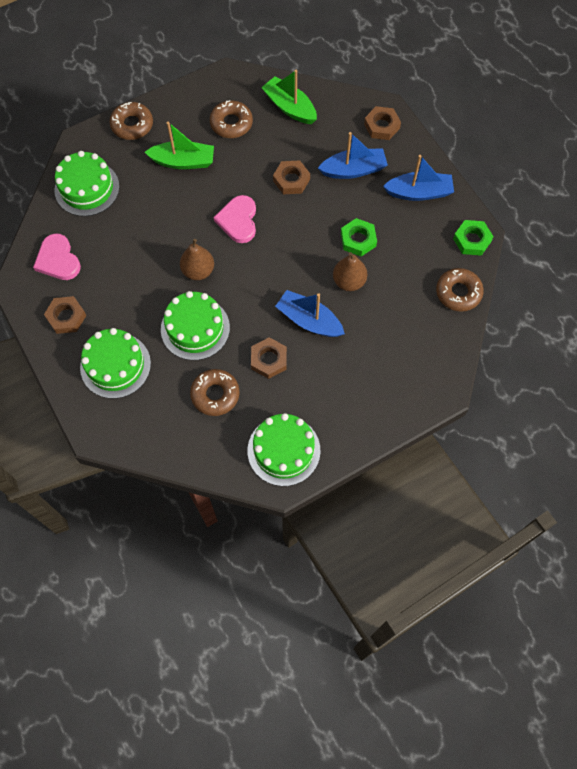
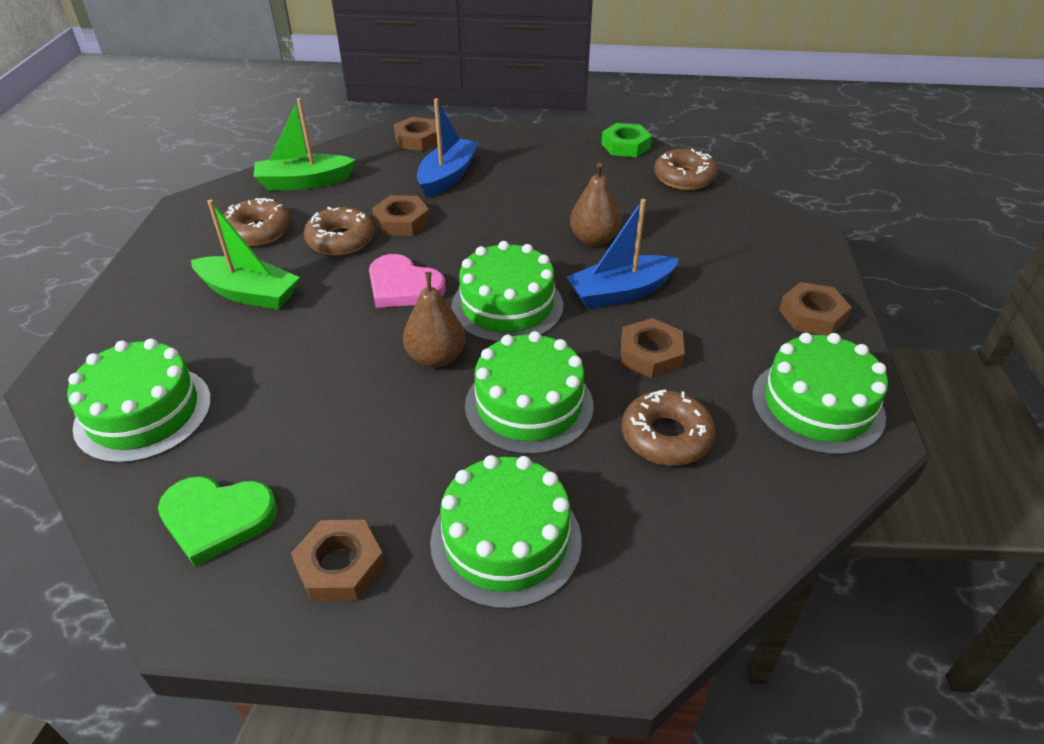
camera: 55 degrees left, 25 degrees down
(58, 260) = (217, 519): pink heart -> green heart
(132, 125) = (120, 314): brown donut -> brown donut (341, 239)
(183, 161) = (249, 293): green boat -> green boat turned 75 degrees clockwise
(258, 276) = (507, 306): none -> green cake
(358, 240) = (543, 210): green nut -> none
(360, 421) = (812, 315): none -> brown nut
(419, 192) = (530, 151): blue boat -> none

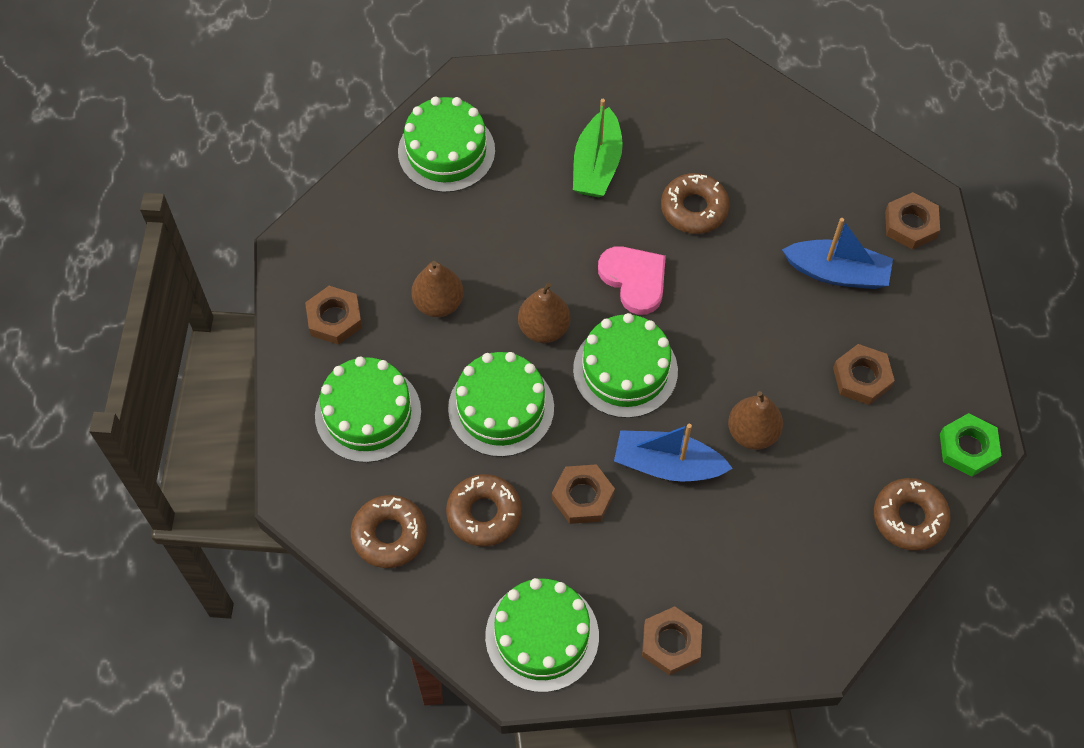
camera: 80 degrees right, 20 degrees up
(217, 519) = (361, 235): green heart -> none
(257, 231) = (690, 137): brown donut -> brown donut (389, 535)
(304, 182) = (786, 145): green boat -> none
(364, 446) = (438, 303): none -> brown pear
(402, 221) = (738, 252): brown nut -> brown nut (862, 377)
(403, 286) = (634, 280): pink heart -> pink heart turned 120 degrees clockwise
(620, 293) = (667, 465): blue boat -> blue boat turned 45 degrees counterclockwise

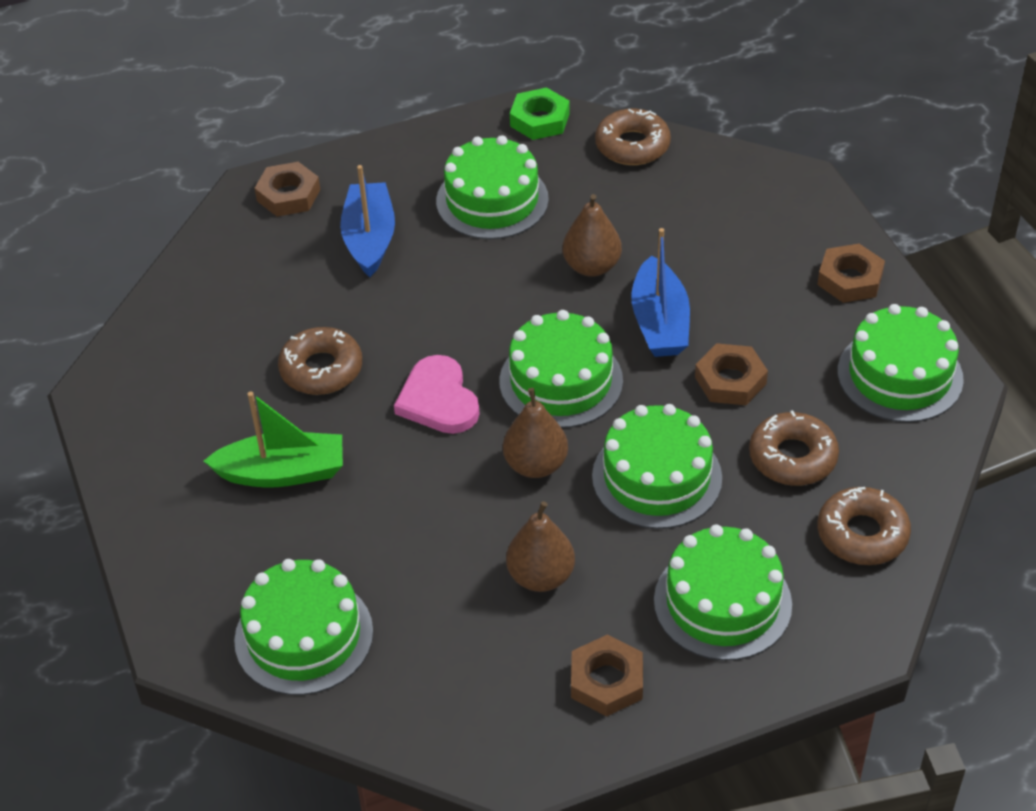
camera: 105 degrees left, 15 degrees down
(634, 280) = (438, 400): pink heart -> pink heart turned 60 degrees counterclockwise
(862, 377) = (492, 200): brown nut -> green cake

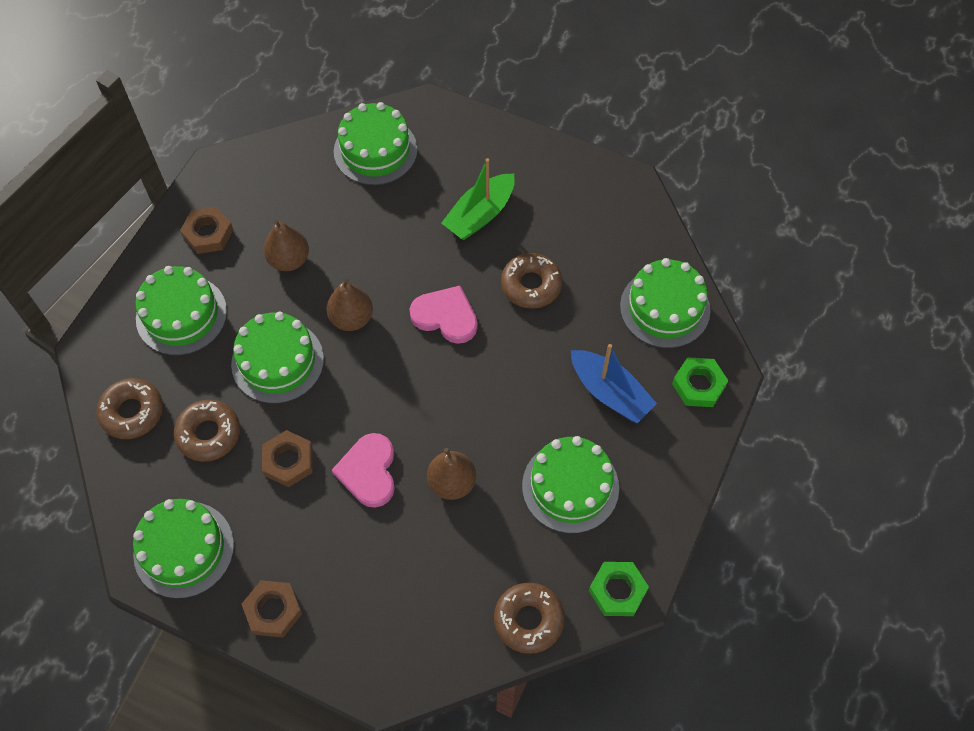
camera: 135 degrees right, 15 degrees up
(288, 195) = (698, 385): brown nut -> green nut
(561, 381) = (389, 382): green cake -> green cake (665, 308)
(660, 322) = (368, 471): blue boat -> pink heart

